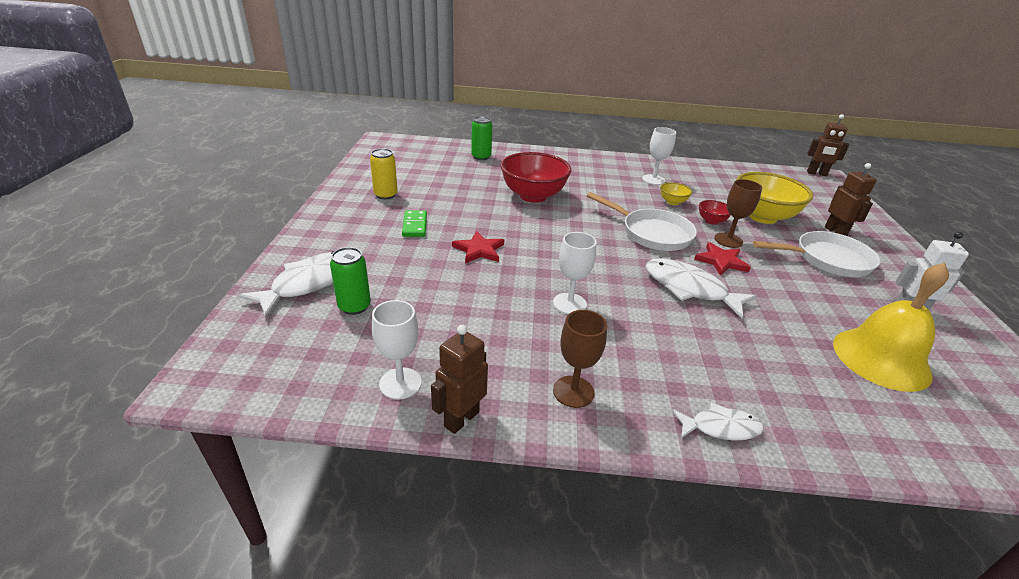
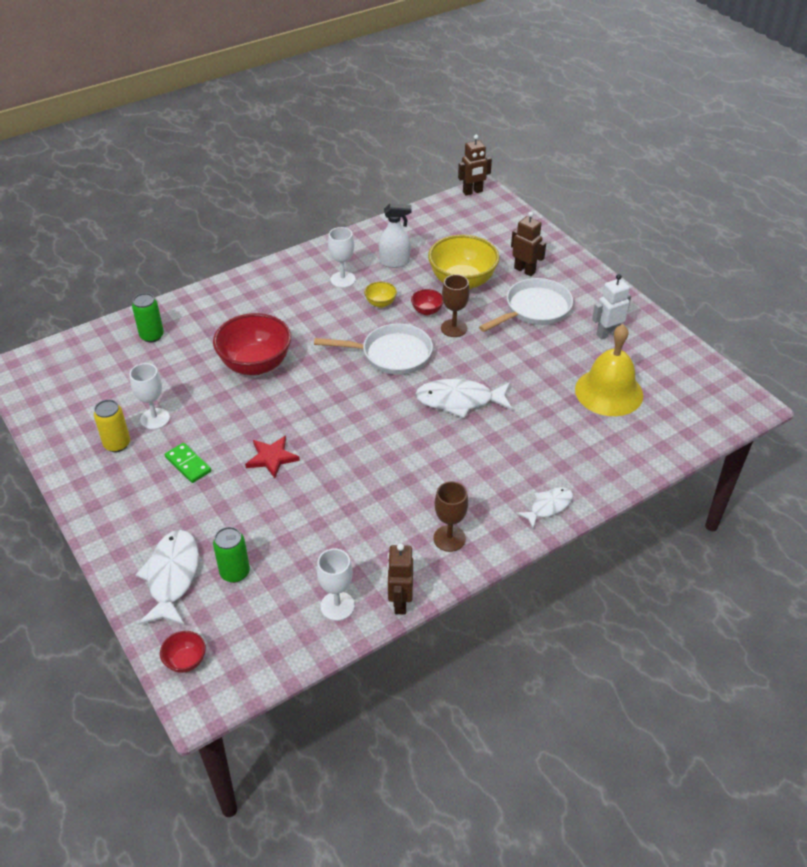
camera: 35 degrees left, 10 degrees up
(232, 345) = (186, 661): none -> red bowl
(569, 304) = (388, 468): white goblet -> white goblet (155, 419)
(708, 186) = (395, 262): none -> white spray bottle
(721, 261) = (463, 356): red star -> none

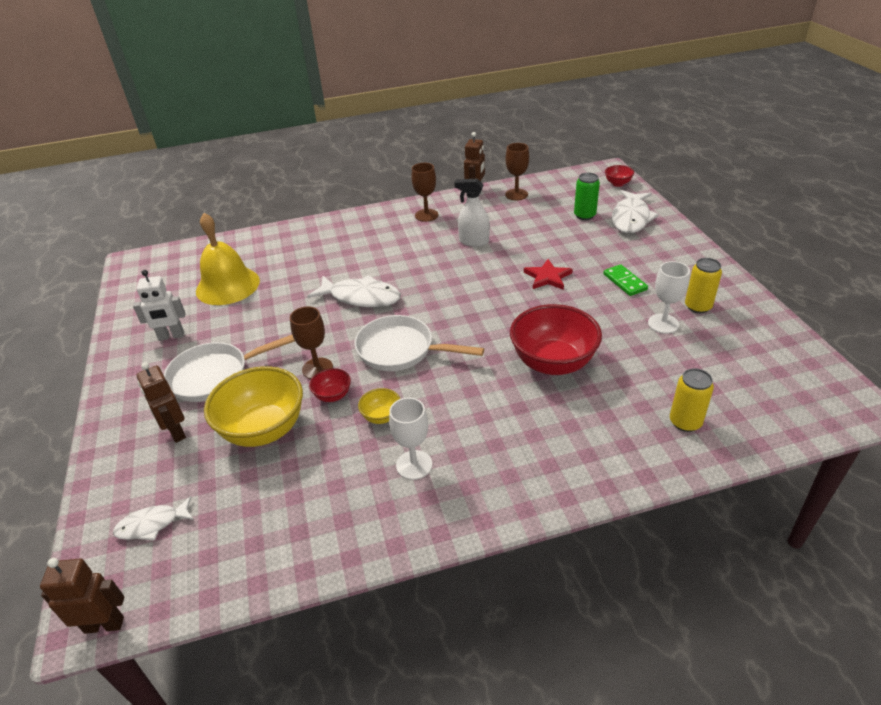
camera: 160 degrees left, 5 degrees down
(152, 336) = (685, 422): green can -> yellow can
(337, 606) = (516, 194): white goblet -> brown goblet
(395, 262) = (329, 482): white spray bottle -> white spray bottle (473, 241)
(548, 507) = (346, 222): white fish -> white fish (152, 524)

